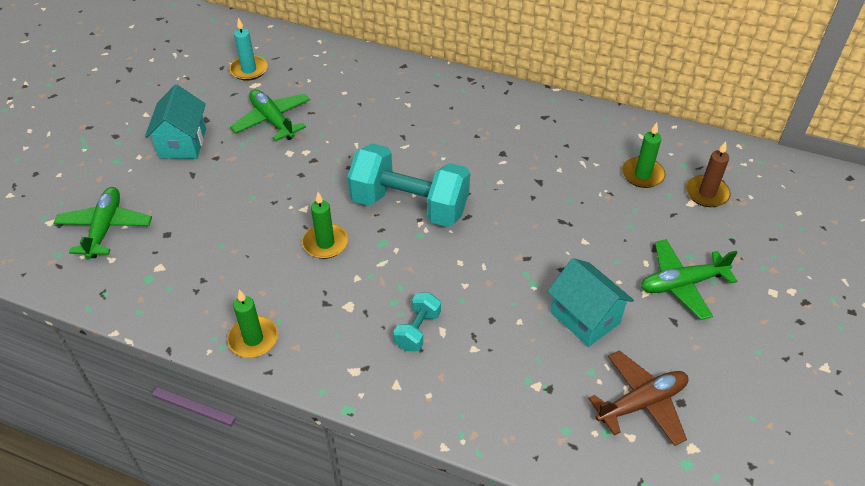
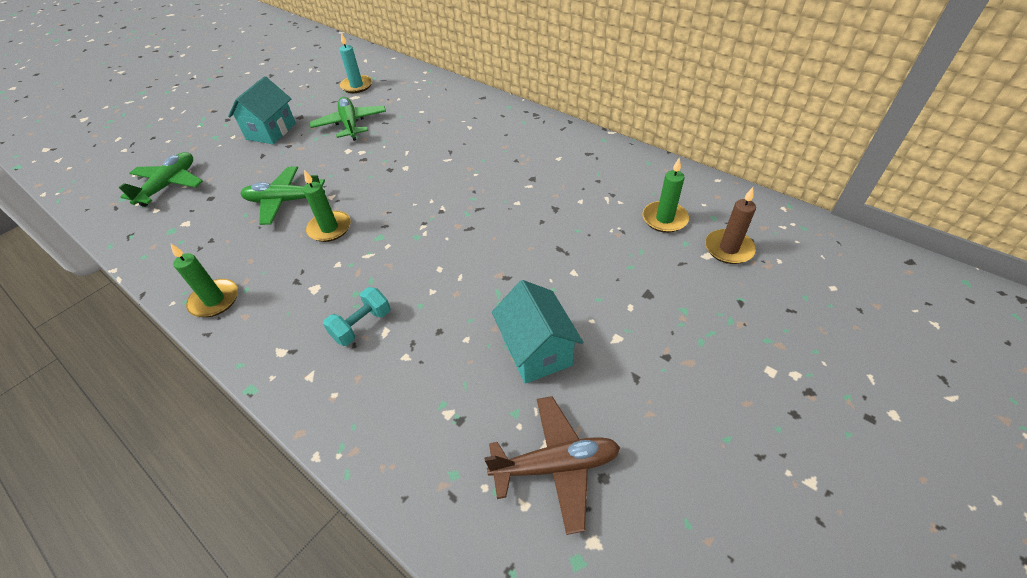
camera: 20 degrees right, 0 degrees up
(409, 205) = (422, 209): turquoise dumbbell -> none
(682, 284) = (662, 338): green plane -> green plane (285, 201)

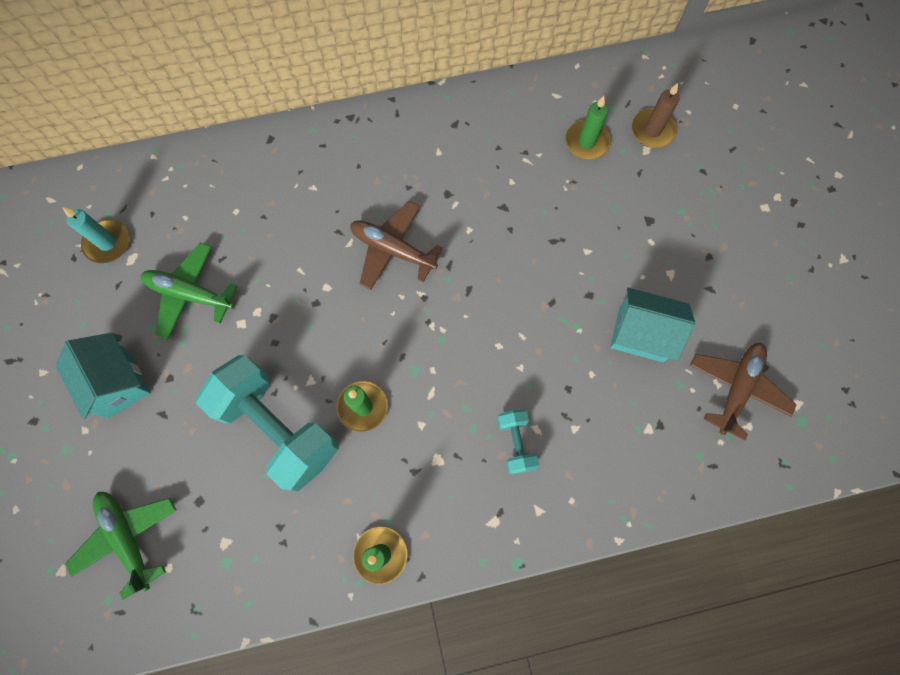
camera: 55 degrees left, 25 degrees up
(285, 201) = (278, 428): green plane -> turquoise dumbbell
(462, 178) = (393, 249): none -> brown plane

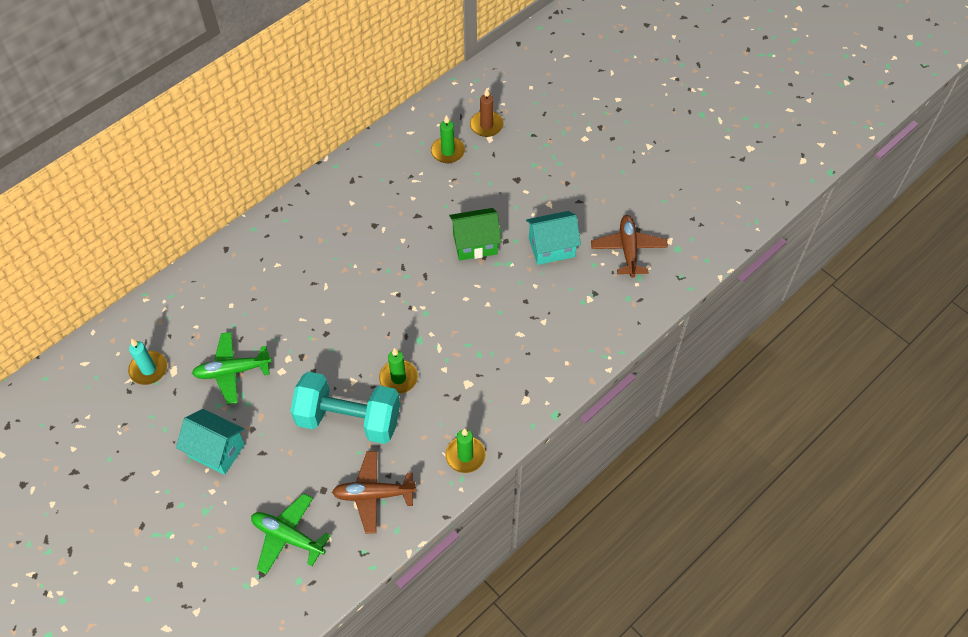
camera: 30 degrees left, 15 degrees down
(393, 249) = (358, 276): brown plane -> brown plane (374, 494)
(516, 443) = (511, 348): turquoise dumbbell -> none
(550, 280) = (475, 244): none -> green house

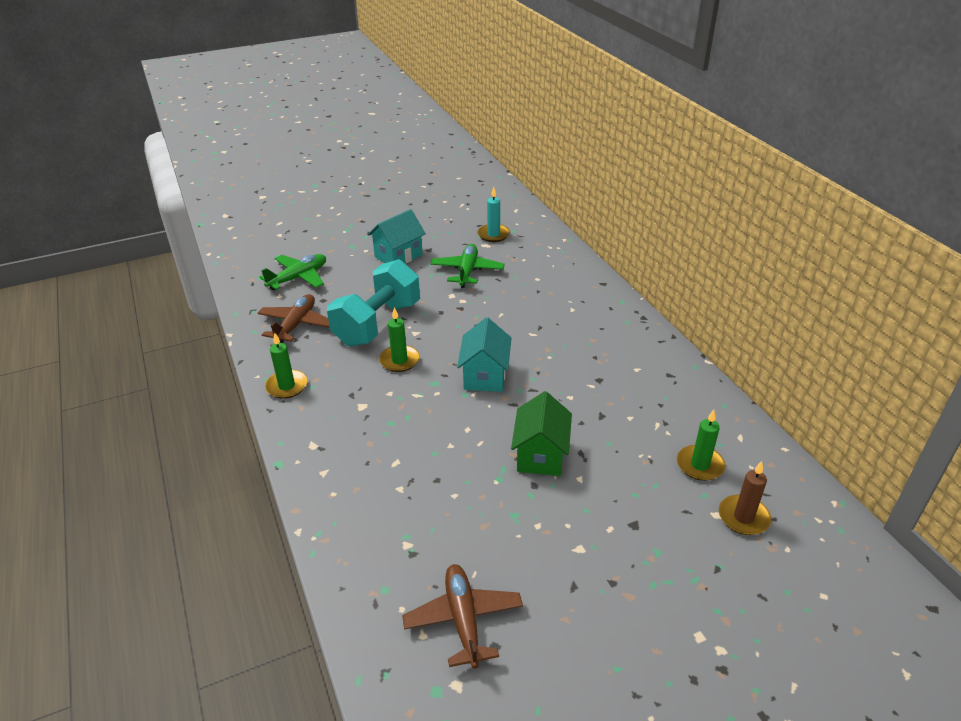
camera: 110 degrees right, 20 degrees down
(551, 247) = (505, 529): turquoise house -> turquoise house (485, 376)
(628, 249) = (463, 619): brown plane -> brown plane turned 120 degrees counterclockwise

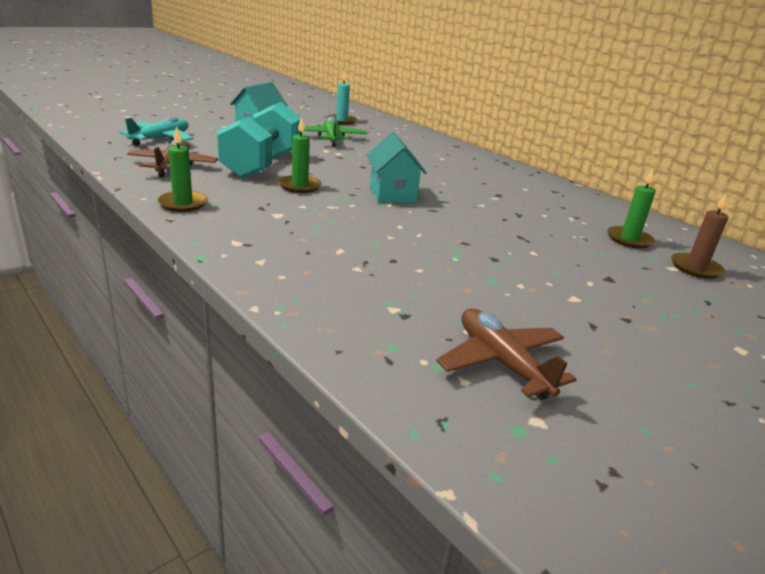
camera: 20 degrees left, 10 degrees down
(298, 278) = (161, 139): green plane -> turquoise plane
(540, 455) = (484, 239): green house -> none

